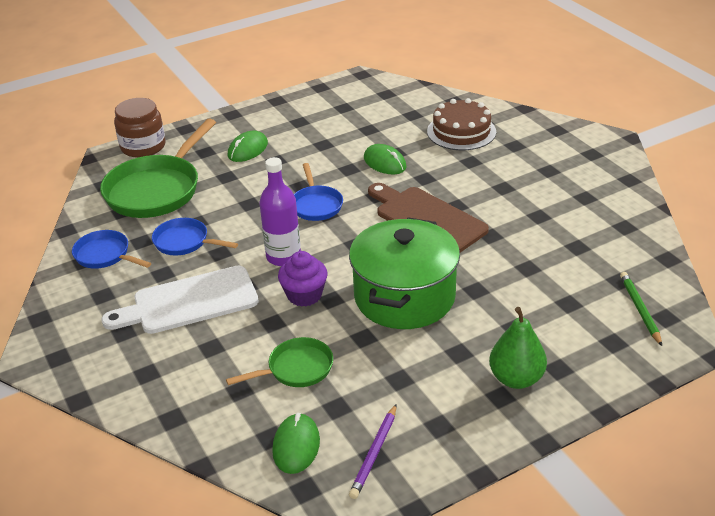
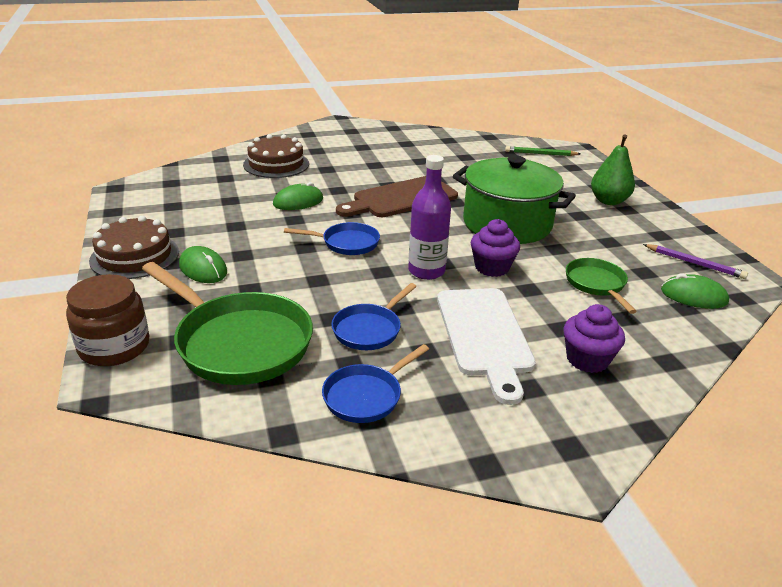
camera: 80 degrees left, 5 degrees down
(166, 364) = (587, 359): none -> purple cupcake
(255, 118) = (135, 256): none -> brown cake

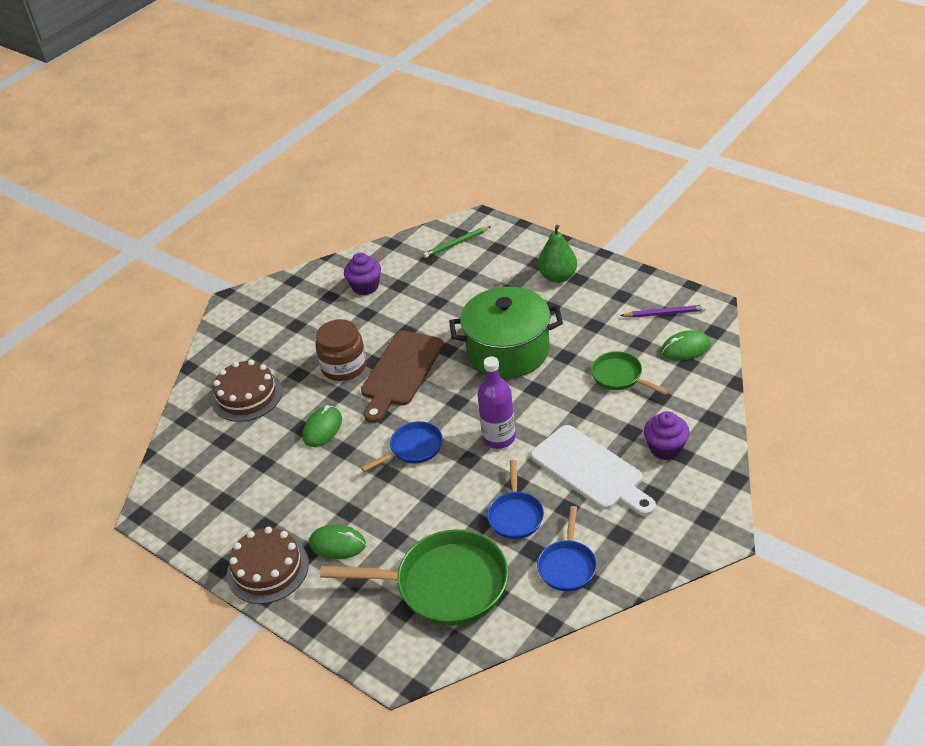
camera: 30 degrees left, 10 degrees up
(114, 347) = (367, 646): brown jar -> brown jar (344, 366)
(492, 267) = (539, 405): purple cupcake -> purple cupcake (365, 287)

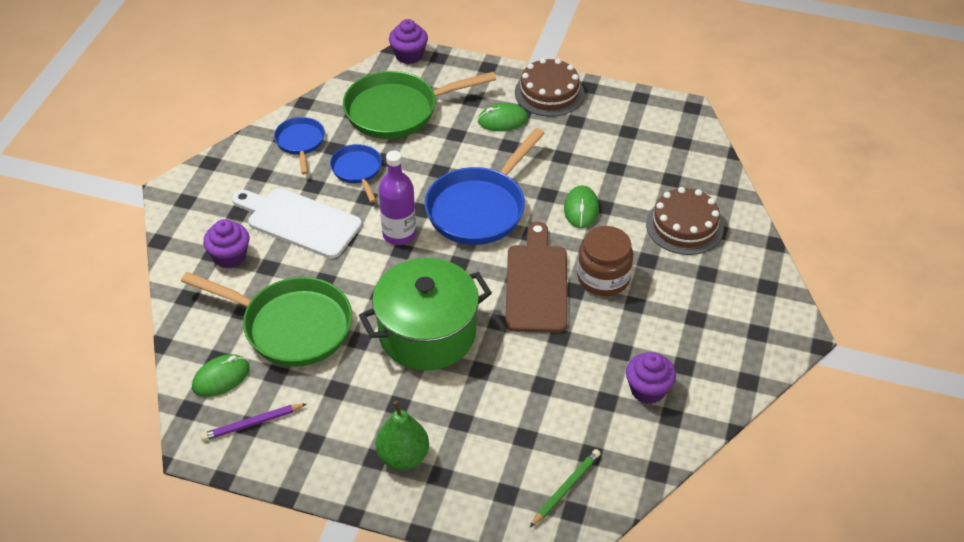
camera: 155 degrees right, 5 degrees up
(396, 670) = (409, 55): none -> purple cupcake
(413, 448) = (479, 208): blue pan -> blue pan, size x1.87
(619, 376) = (291, 326): green pan -> green pan, size x1.87

